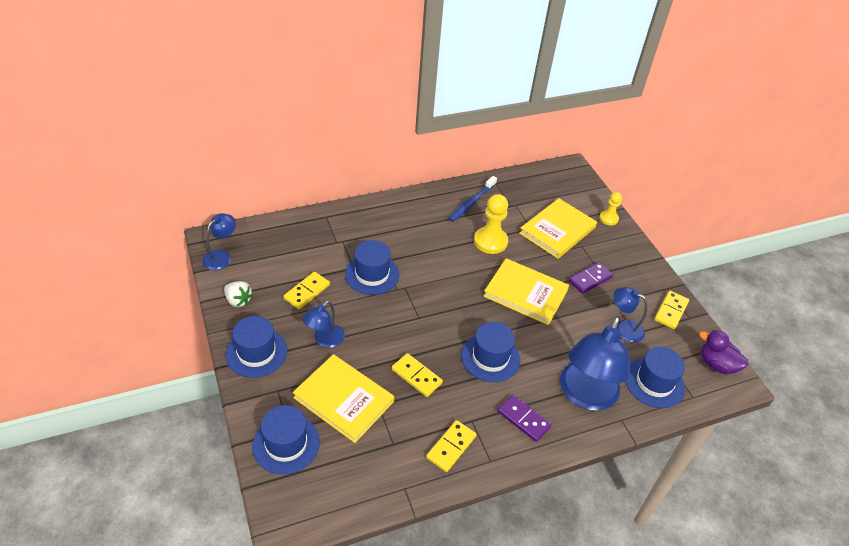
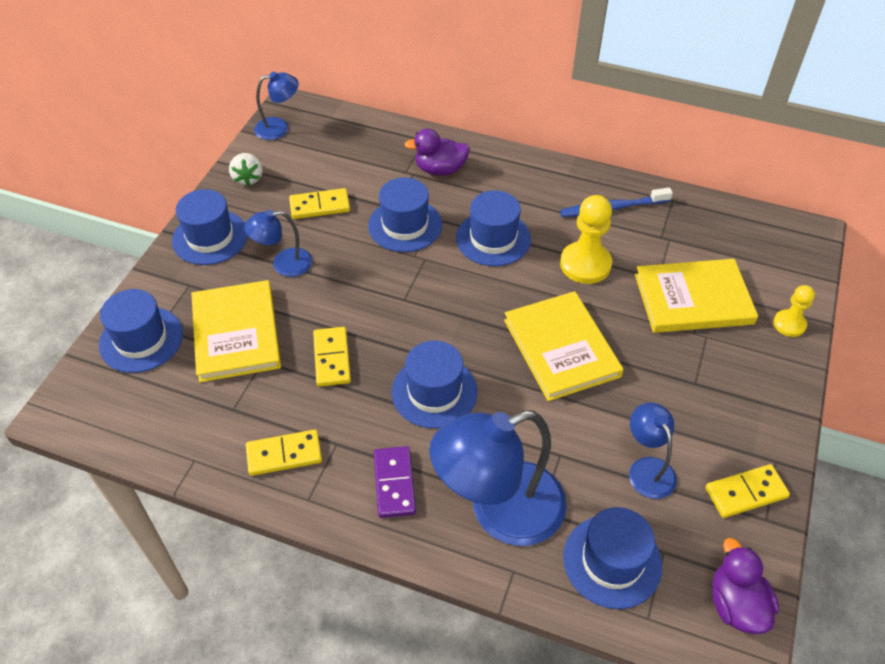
camera: 45 degrees right, 5 degrees up
(356, 230) = (440, 169): none -> purple duck
(429, 254) = (493, 238): none -> blue hat
(590, 279) = (669, 382): purple domino -> none

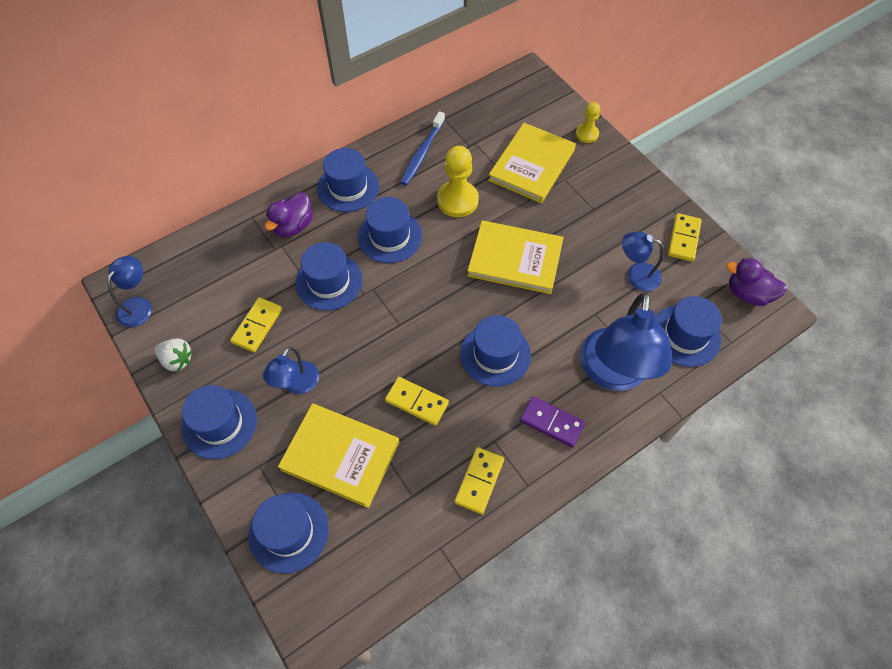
camera: 55 degrees left, 10 degrees up
(517, 180) = (348, 187): none -> blue hat

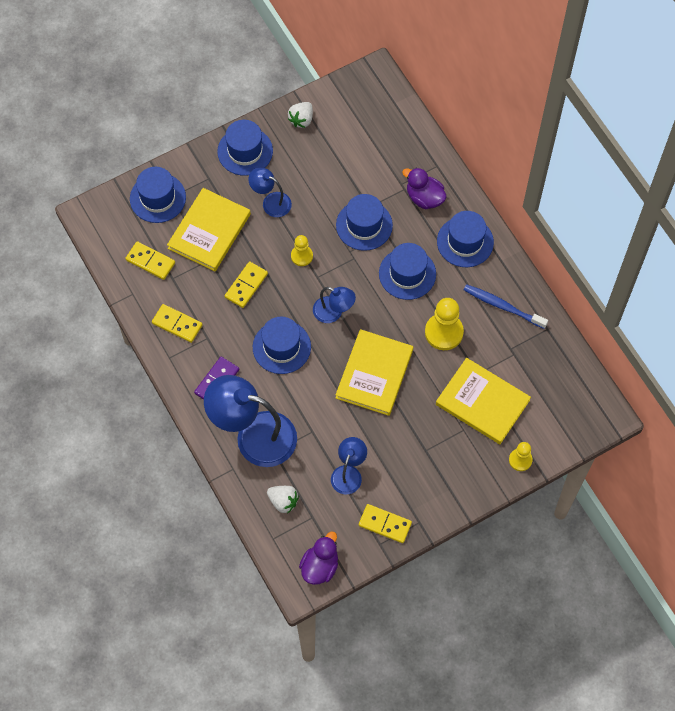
camera: 95 degrees right, 5 degrees up
(138, 305) = (354, 89): blue lamp -> blue lamp (333, 312)
(257, 326) = (326, 173): yellow domino -> yellow domino (150, 261)
(372, 343) = (301, 256): none -> yellow pawn
(685, 335) = (283, 501): blue hat -> white strawberry

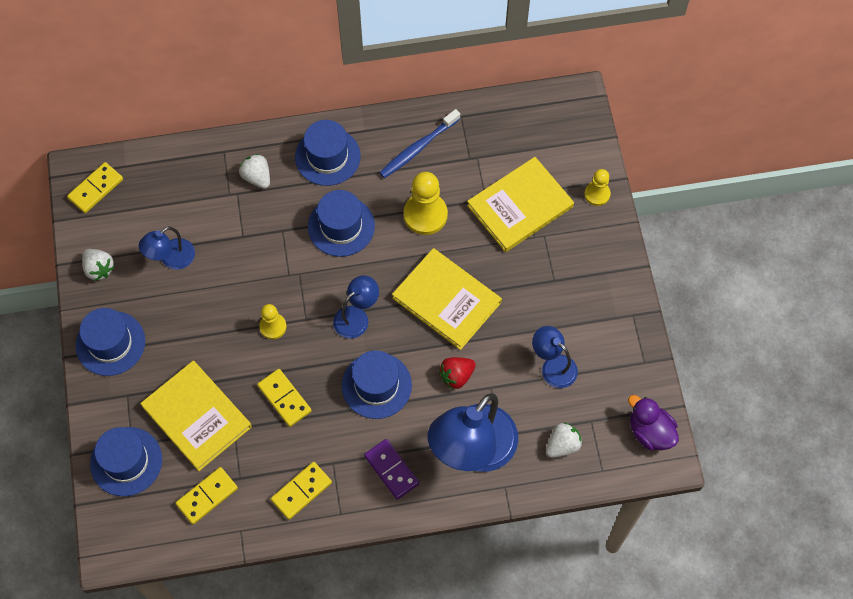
camera: 70 degrees left, 0 degrees up
(271, 202) = (190, 336): blue lamp -> blue lamp (171, 259)
(312, 403) = (456, 376): none -> red strawberry
(364, 225) = (263, 249): blue hat -> none
(385, 524) = (624, 349): yellow domino -> yellow domino (96, 189)
(424, 198) = (257, 177): purple duck -> white strawberry

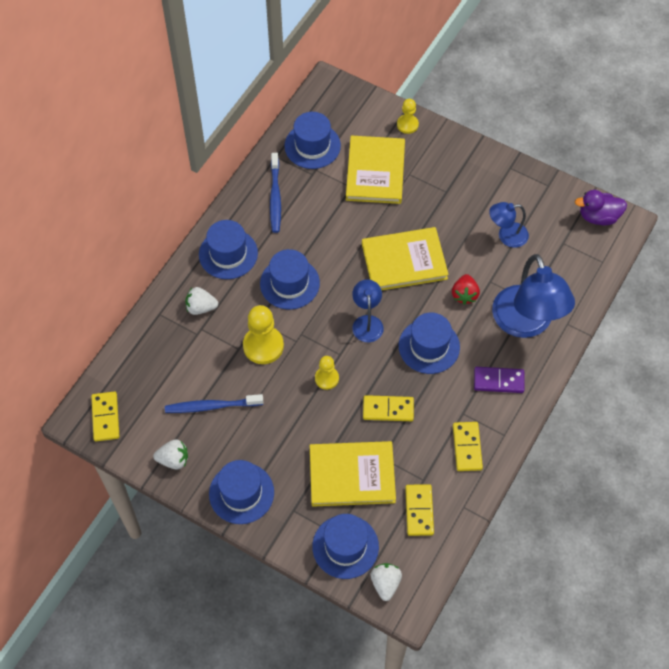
camera: 50 degrees left, 5 degrees down
(171, 259) = (212, 406): blue lamp -> blue toothbrush
(425, 215) = (329, 228): yellow pawn -> yellow pawn (263, 346)
(499, 135) = (312, 146): none -> blue hat
(562, 445) = (566, 270): white strawberry -> white strawberry (385, 583)

